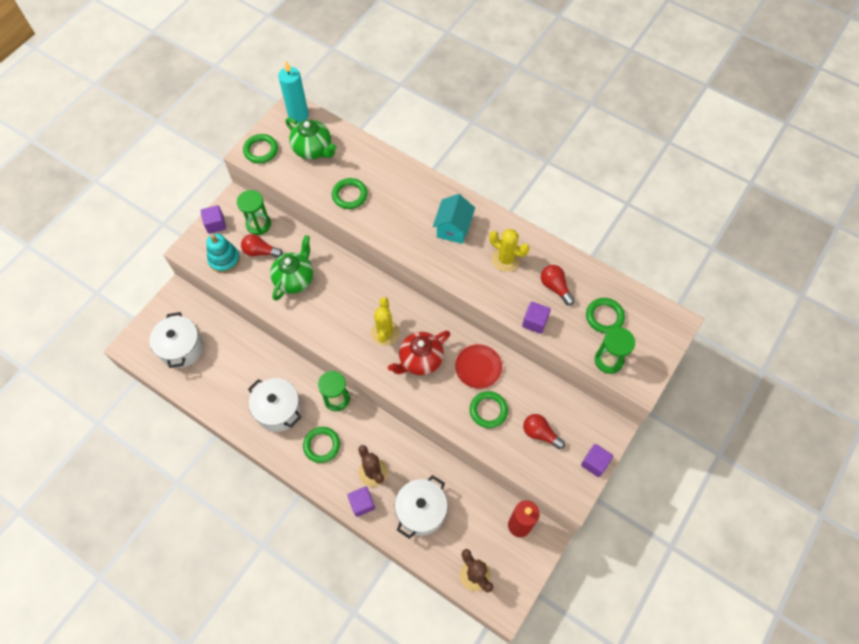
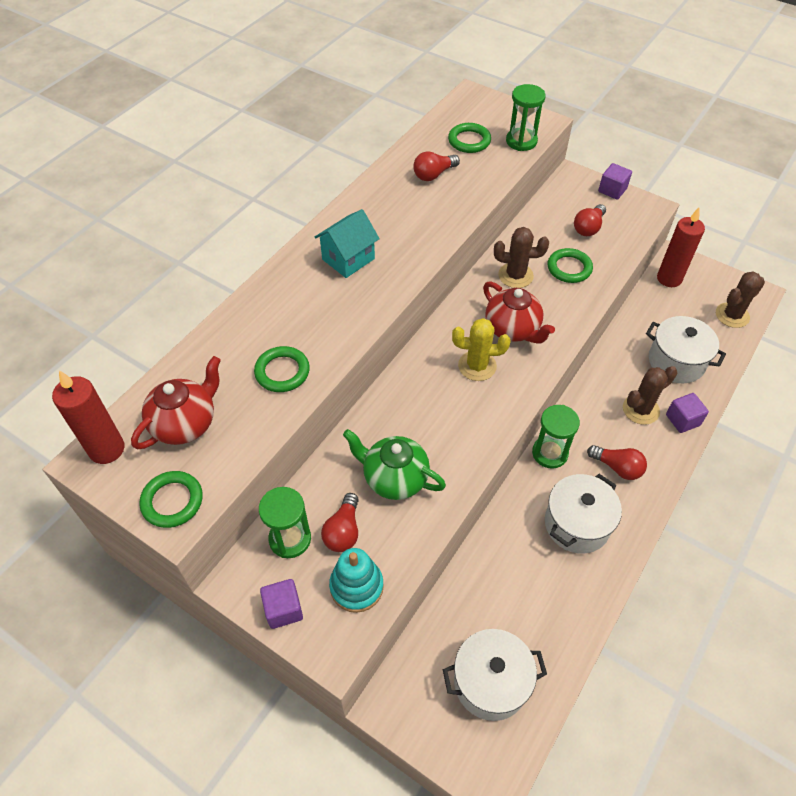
camera: 90 degrees left, 10 degrees down
(298, 115) = (107, 449): turquoise candle -> red candle
(313, 149) = (185, 423): green teapot -> red teapot
(322, 445) = (617, 467): green ring -> red light bulb
(453, 228) = (348, 259): turquoise house -> turquoise house turned 60 degrees counterclockwise
(478, 367) = (515, 275): red plate -> brown cactus
(506, 259) = (396, 213): yellow cactus -> none
(534, 322) = (480, 192): purple cube -> none

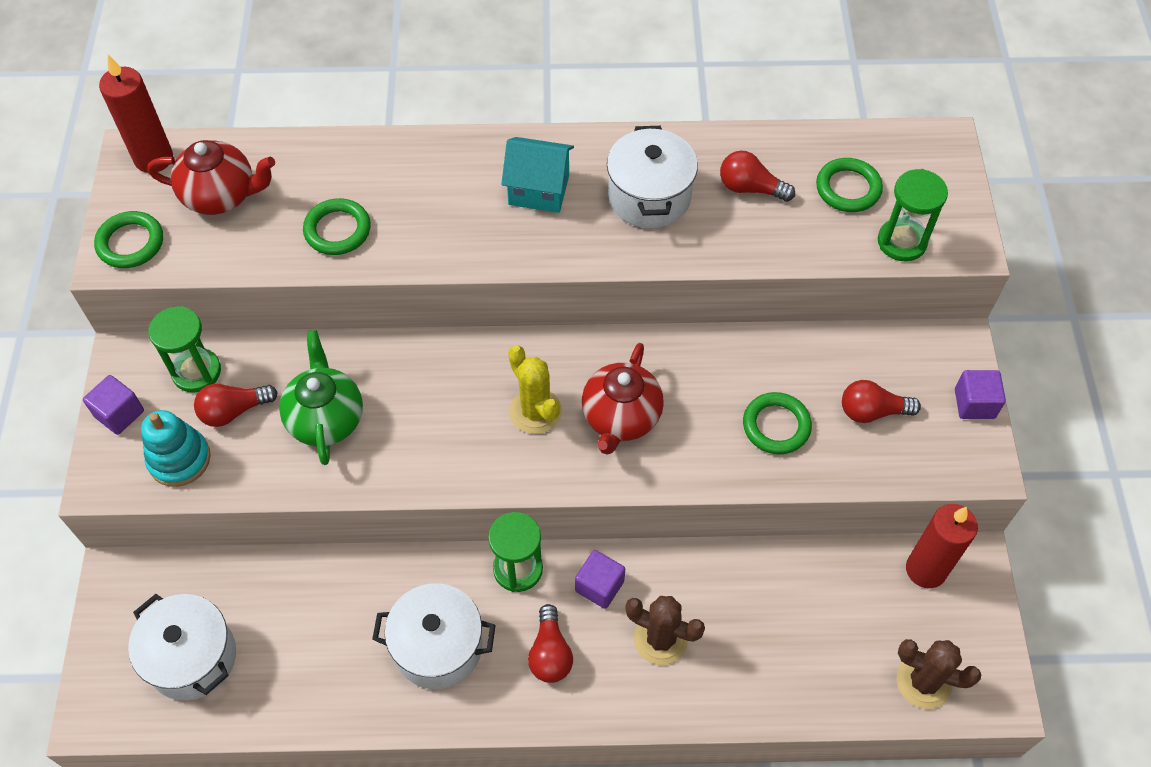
camera: 55 degrees right, 5 degrees up
(515, 275) = (712, 375): brown cactus -> none
(676, 362) = (776, 646): white pot -> white pot (649, 197)
(682, 420) = (681, 697): purple cube -> purple cube (599, 586)

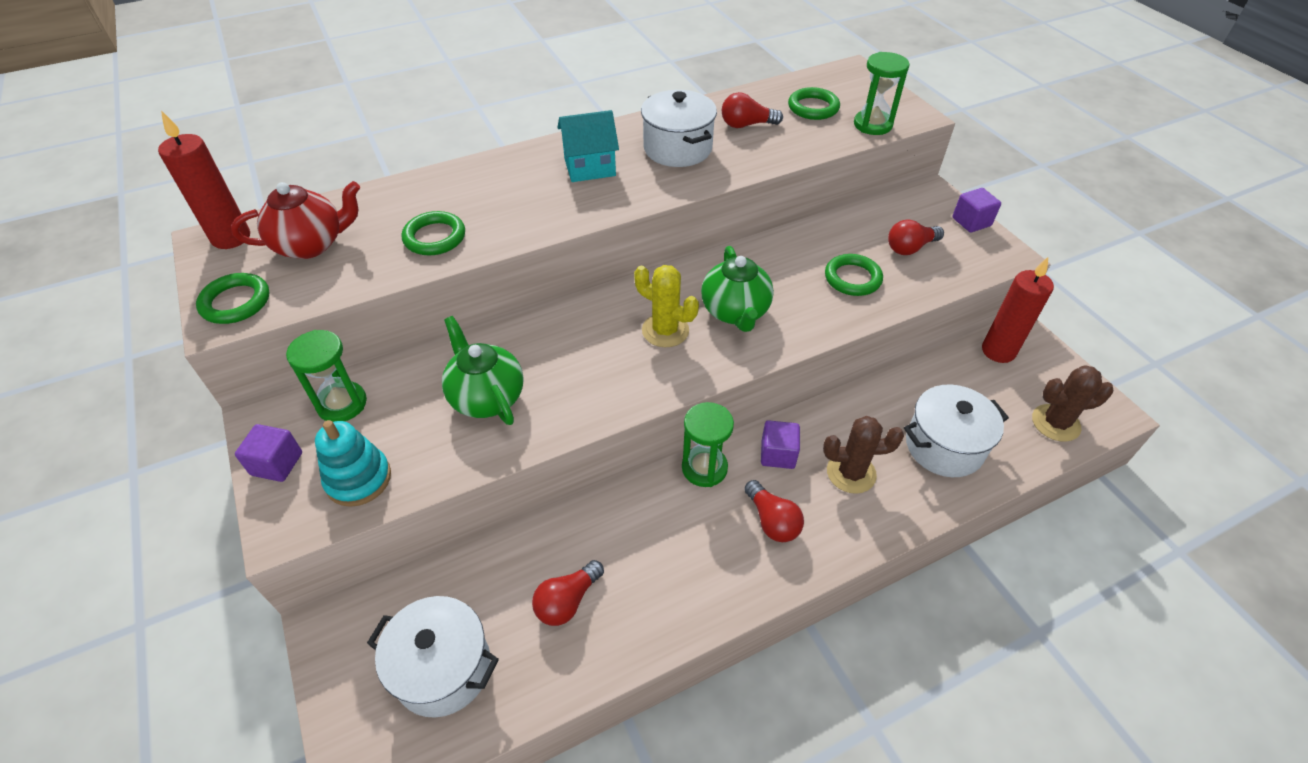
camera: 25 degrees left, 10 degrees down
(234, 411) = (395, 421): red light bulb -> red light bulb (567, 601)
(438, 647) = (674, 556): white pot -> white pot (944, 446)
(621, 418) = (735, 312): red teapot -> green teapot

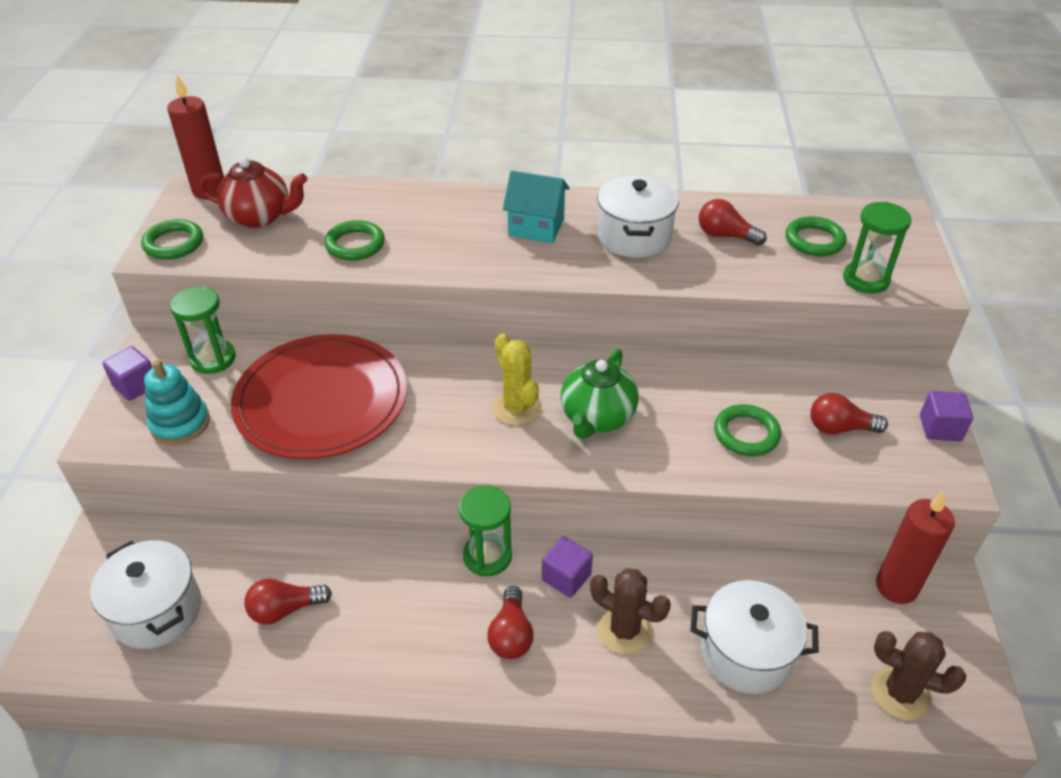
camera: 30 degrees right, 5 degrees down
(486, 397) = (321, 401): green teapot -> red plate

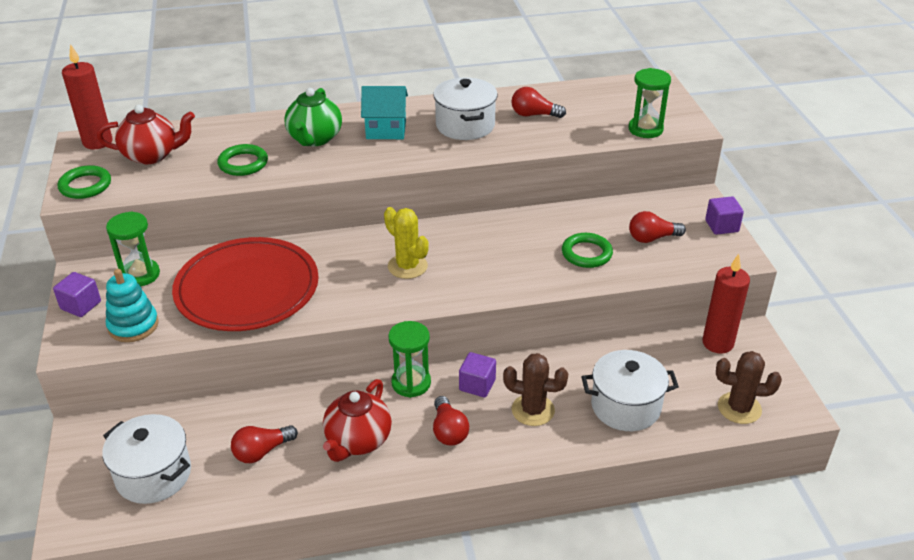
camera: 15 degrees left, 5 degrees down
(398, 622) = (357, 441): none -> red teapot
(597, 418) = (472, 262): green teapot -> green teapot (314, 139)
(814, 240) = (600, 108): green ring -> none

